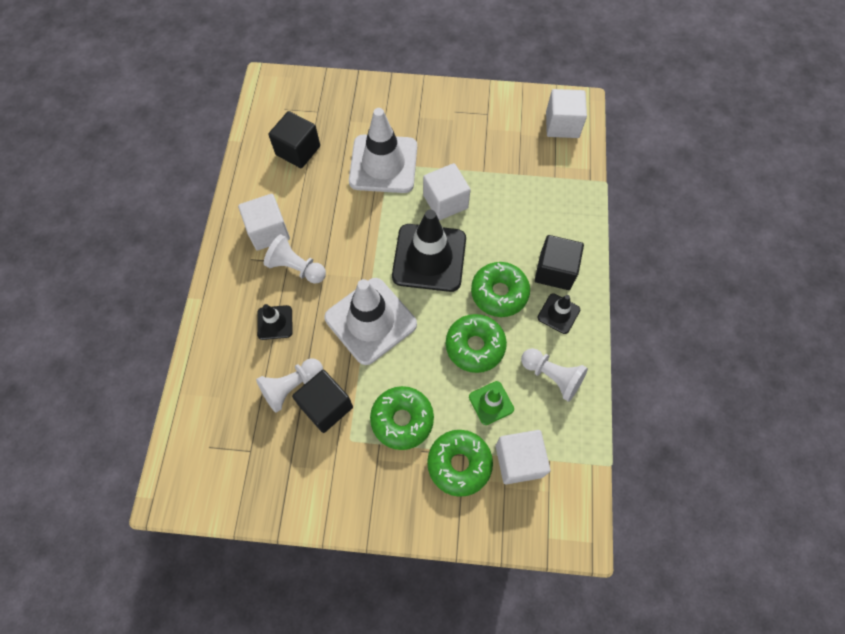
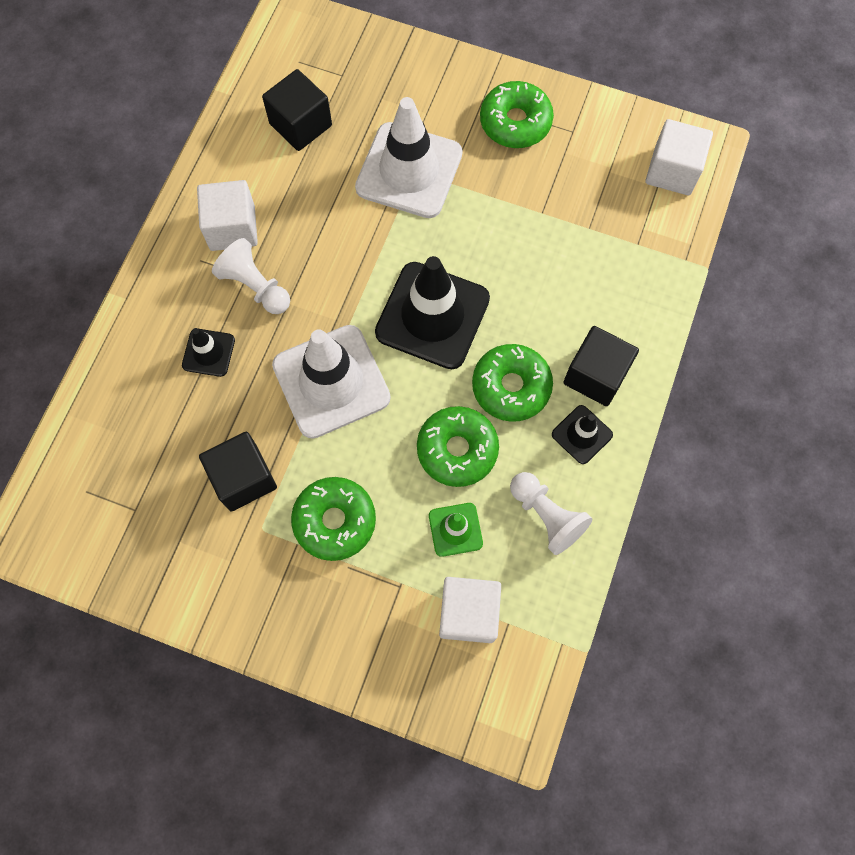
camera: 15 degrees right, 5 degrees up
(291, 387) = (207, 442): white pawn -> none
(445, 202) = (477, 243): white cube -> none
(459, 464) = (390, 597): green donut -> green donut (515, 122)

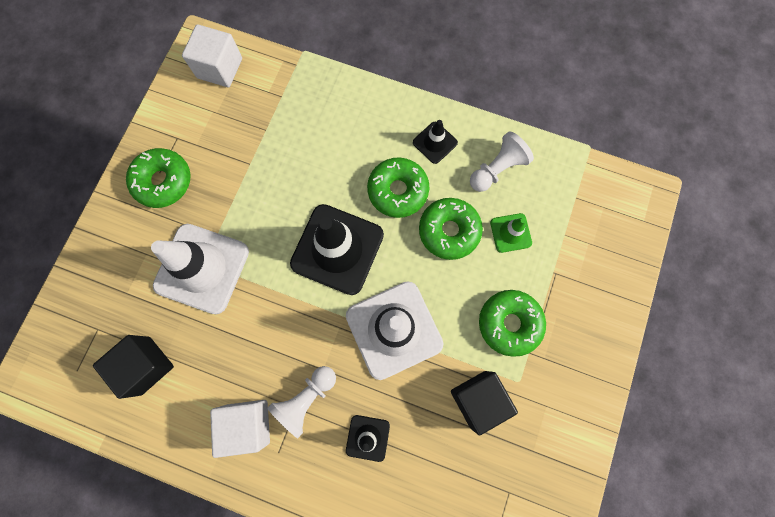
camera: 90 degrees left, 5 degrees up
(468, 613) = (571, 224): white cube -> none
(595, 375) = (388, 131): black cube -> none

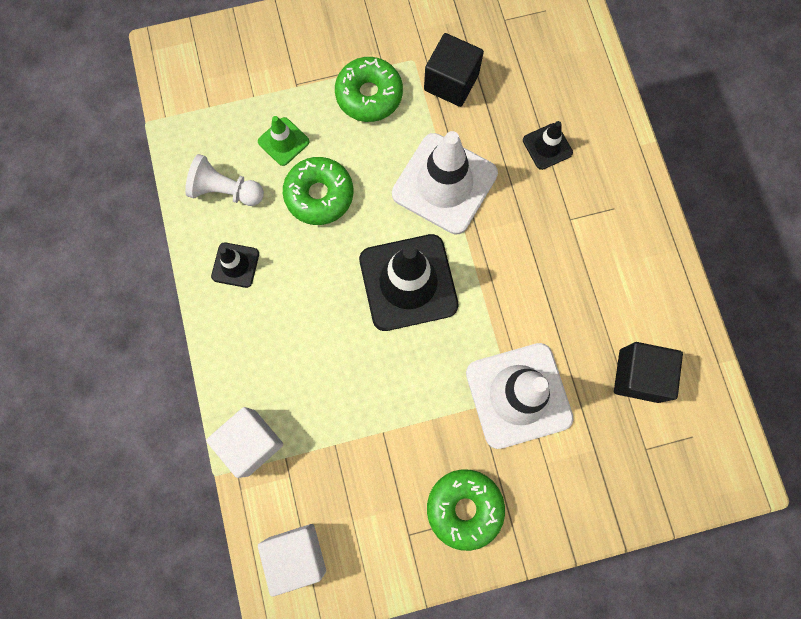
camera: 125 degrees left, 0 degrees up
(247, 424) = (613, 249): white cube -> white cube (251, 443)
(306, 399) = (556, 216): white pawn -> none
(398, 191) = (311, 266): green donut -> none

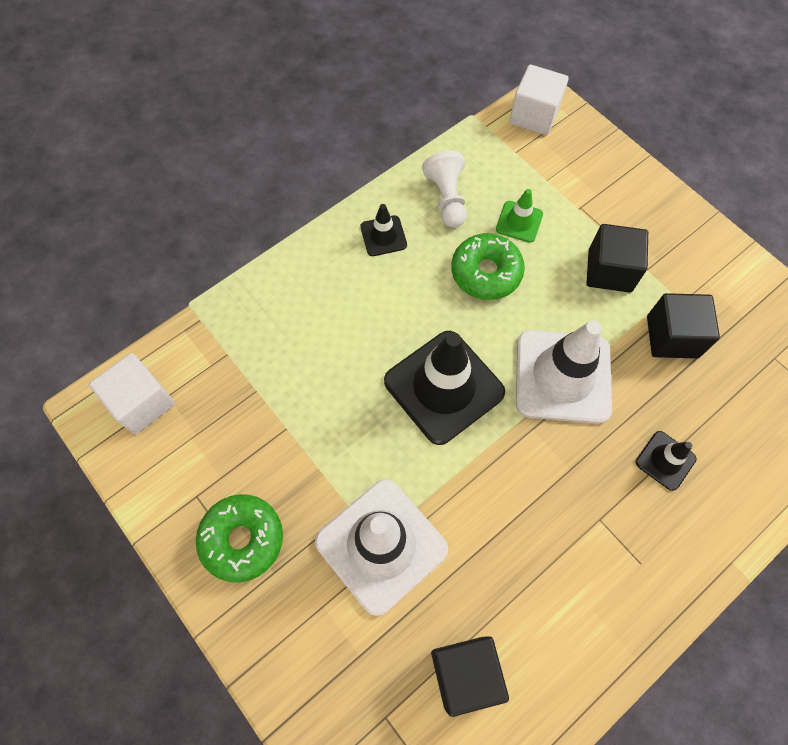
camera: 65 degrees right, 10 degrees down
(251, 443) = (229, 320): white cube -> white cube (534, 115)
(369, 95) = (609, 270): green donut -> black cube

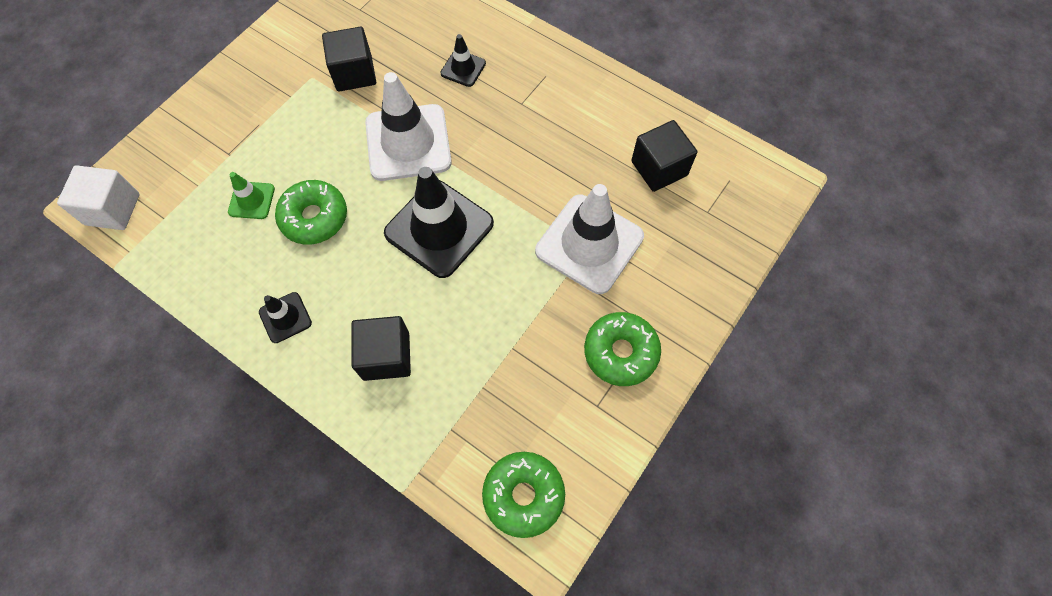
camera: 105 degrees left, 0 degrees up
(142, 402) = (523, 495): white cube -> green donut
(447, 198) = (230, 269): white pawn -> none
(609, 270) = (296, 123): black cube -> black cube (386, 356)

